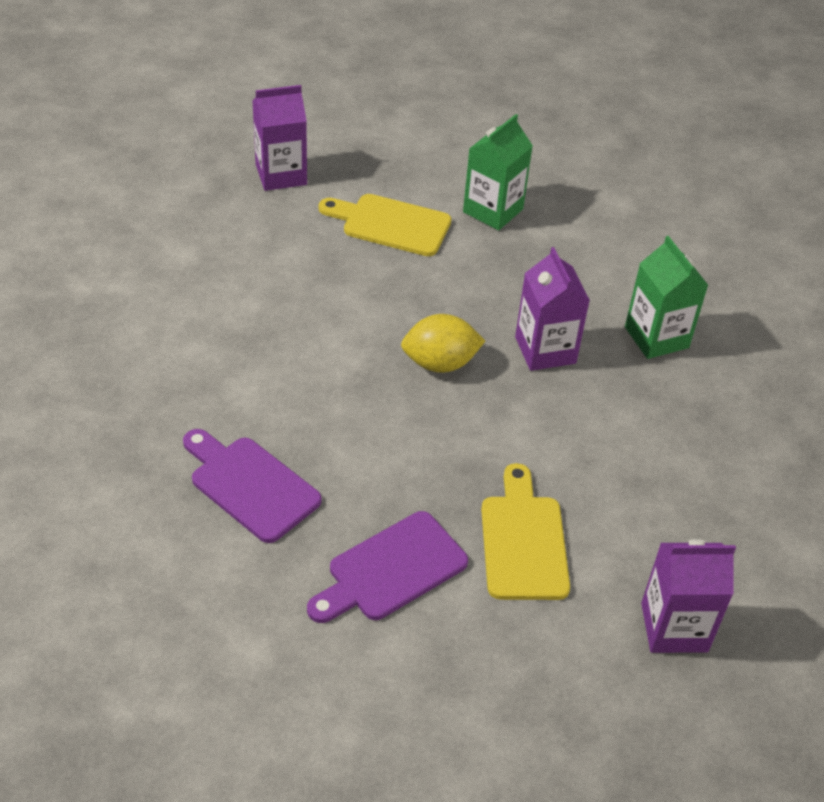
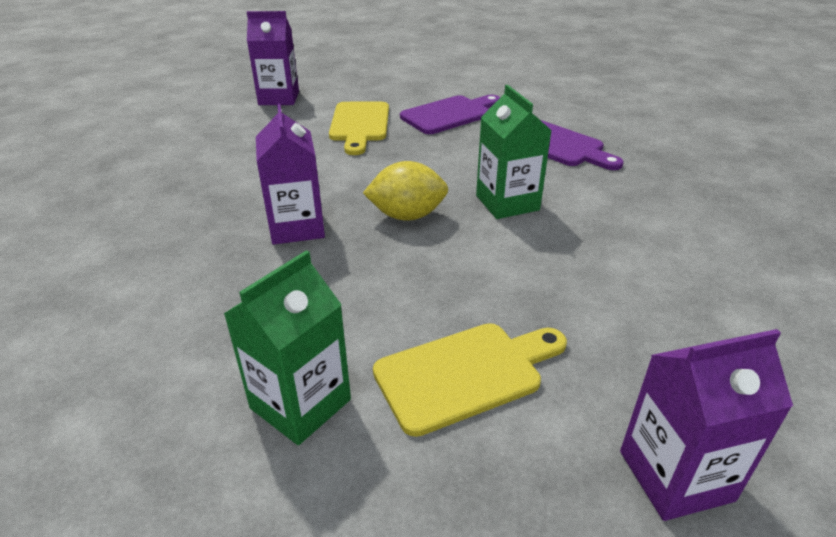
camera: 175 degrees left, 10 degrees down
(391, 224) = (465, 374): yellow cutting board -> yellow cutting board turned 45 degrees counterclockwise
(656, 337) = (170, 240): green carton -> green carton (507, 203)

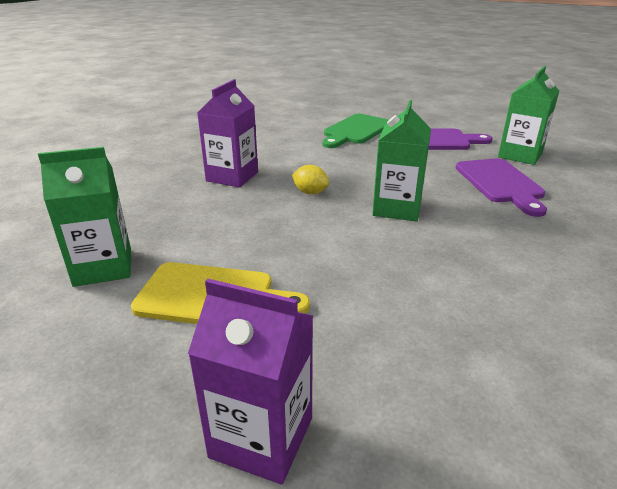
camera: 35 degrees right, 5 degrees down
(279, 98) = (323, 103): purple carton -> none
(359, 124) = (356, 131): yellow cutting board -> green cutting board
(407, 215) = (310, 192): yellow lemon -> yellow lemon, size x0.60
(538, 109) = (520, 155): none -> green carton

